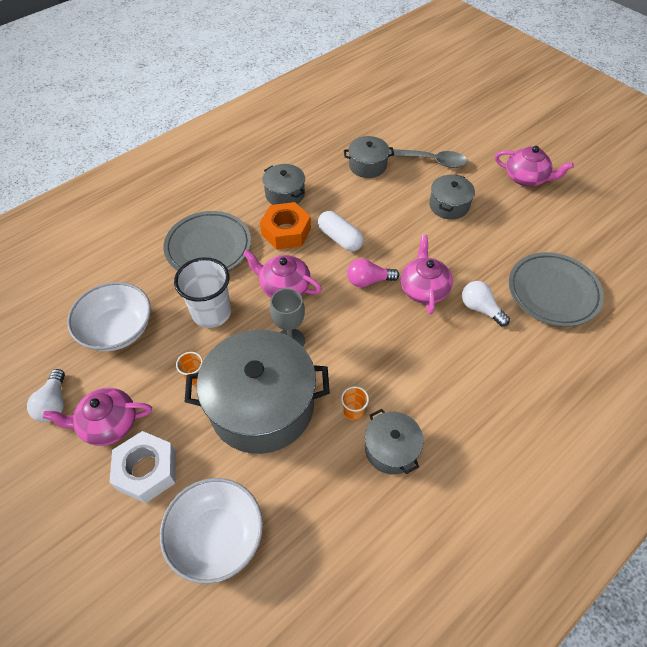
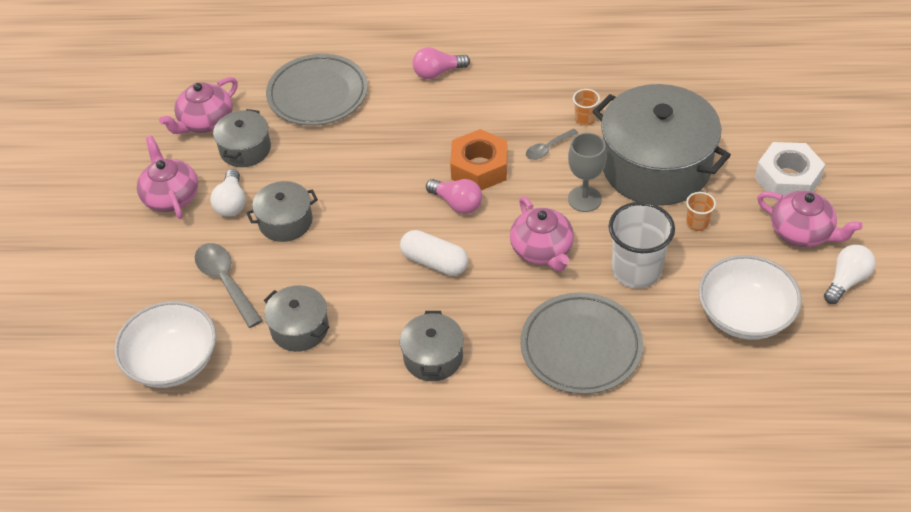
camera: 135 degrees left, 5 degrees down
(217, 536) = (758, 110): white bowl -> white bowl (173, 361)
(286, 232) = (480, 308): orange nut -> orange nut (479, 168)
(340, 238) = (434, 262): white capsule -> white capsule turned 60 degrees counterclockwise
(354, 363) = (548, 148): none -> grey spoon
(391, 449) = (582, 82): grey pot -> grey pot (245, 149)
(423, 289) = (417, 165): pink teapot -> pink teapot (205, 122)
(480, 309) = (393, 121): white light bulb -> white light bulb (231, 203)
(505, 372) = (438, 72): none -> pink light bulb

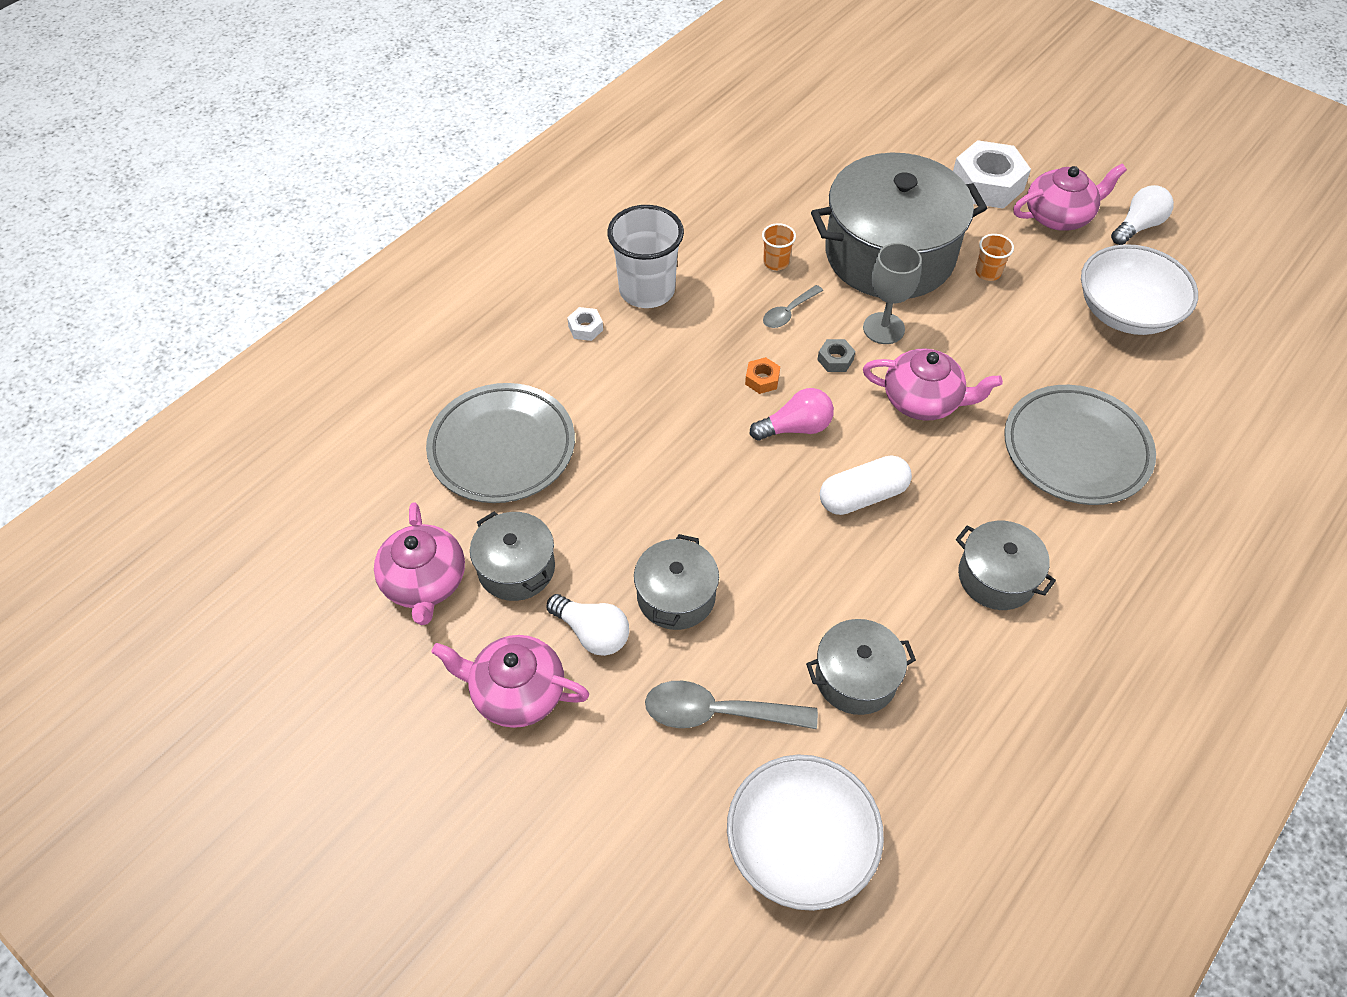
camera: 55 degrees left, 5 degrees up
(438, 72) = (585, 328): pink light bulb -> white nut
(479, 168) = (762, 379): orange nut -> orange nut, size x0.44
(532, 191) = (835, 360): none -> grey nut
(548, 148) = (788, 312): grey spoon -> grey spoon turned 45 degrees clockwise
(636, 271) = (1011, 350): white cup -> white cup (647, 290)
(846, 281) = (1138, 226): white light bulb -> white light bulb turned 60 degrees clockwise

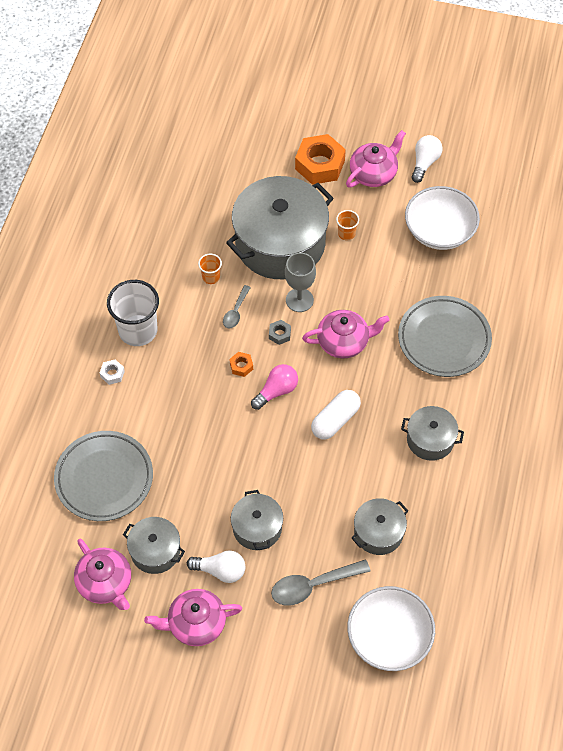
camera: 25 degrees left, 5 degrees up
(987, 184) = (319, 165): white nut -> orange nut

